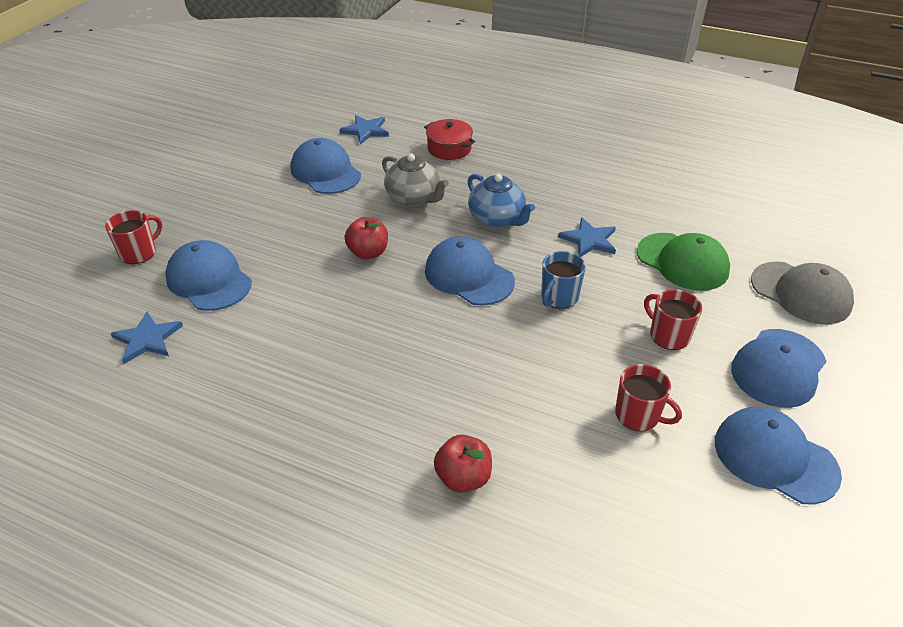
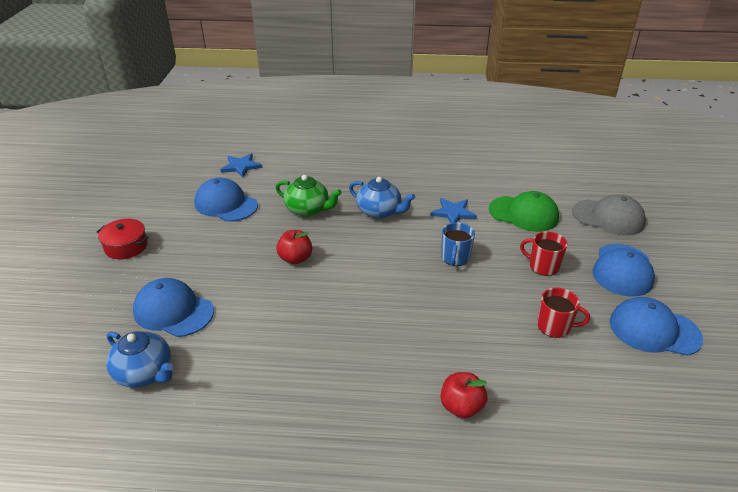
camera: 20 degrees left, 5 degrees down
(139, 253) = (97, 303): red mug -> none
(147, 339) = (145, 373): blue star -> blue teapot
(414, 198) = (308, 209): grey teapot -> green teapot
(449, 148) = (315, 168): red pot -> red pot (126, 246)
(468, 276) = (382, 258): blue cap -> none

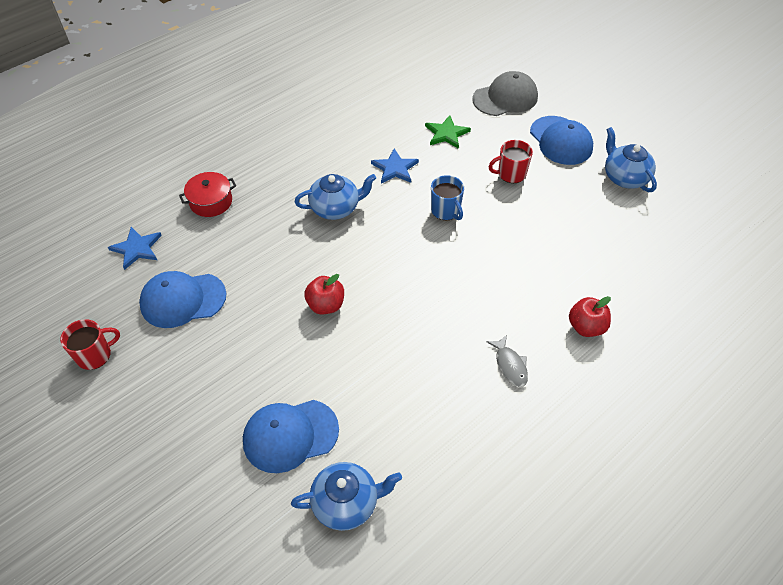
camera: 45 degrees left, 15 degrees up
(126, 246) = (146, 418): red pot -> red pot (211, 202)
(308, 209) = (271, 250): green teapot -> none
(362, 384) = (510, 365): none -> grey fish
(523, 214) = (446, 134): green cap -> green star
(554, 326) = (570, 219): red mug -> red mug (95, 355)
(654, 330) = (624, 177): blue cap -> blue teapot

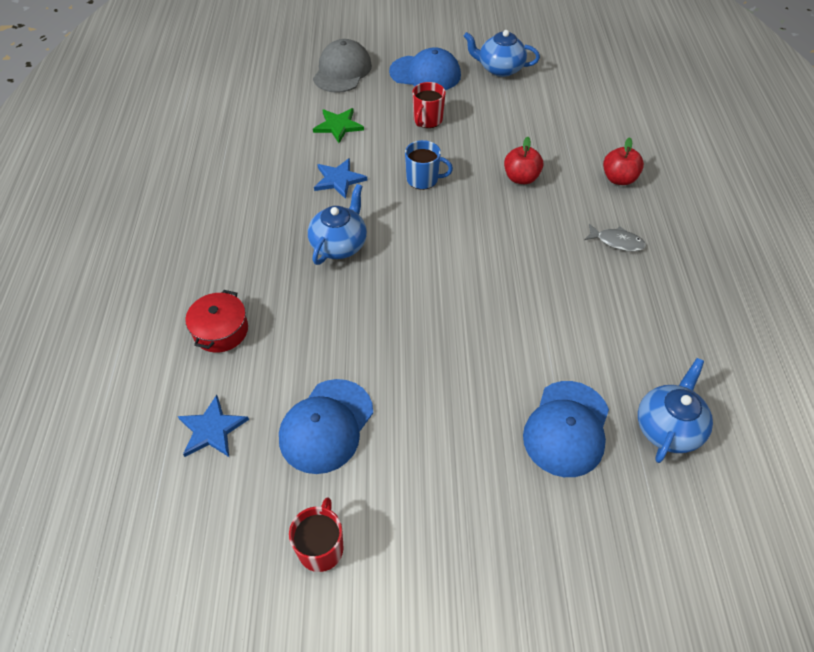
camera: 50 degrees left, 0 degrees up
(326, 305) = (445, 318): red apple -> red apple (521, 178)

